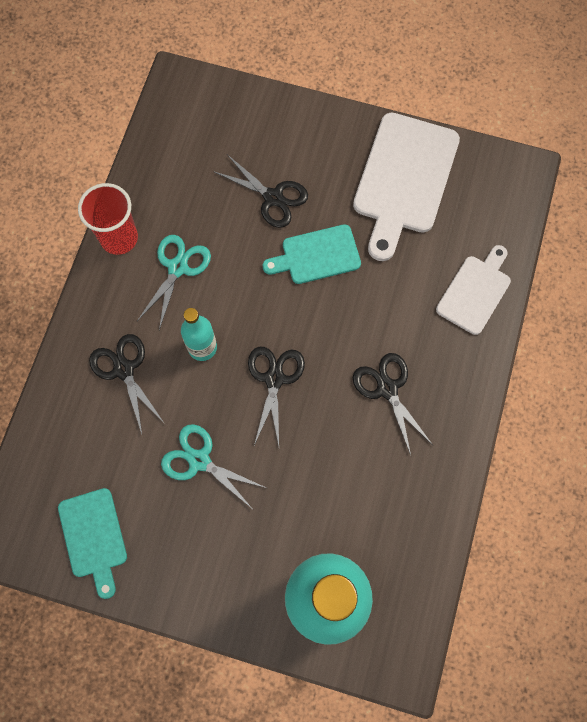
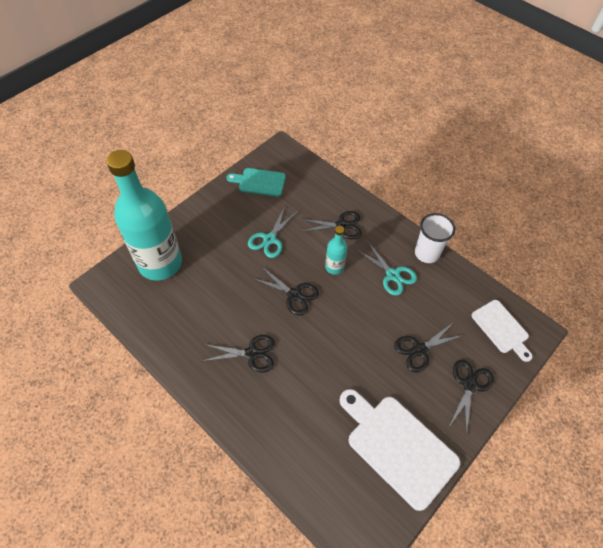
camera: 115 degrees right, 15 degrees down
(119, 238) = (426, 253): red cup -> white cup
(199, 460) = (269, 239): turquoise scissors -> turquoise scissors turned 150 degrees clockwise
(289, 131) = (470, 385): none -> black scissors
(317, 255) = (364, 356): turquoise cutting board -> none
(475, 292) = (285, 448): white cutting board -> white cutting board (501, 328)

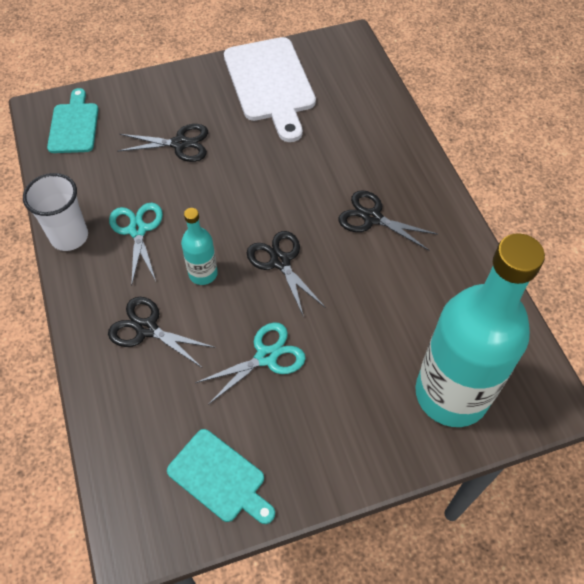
camera: 150 degrees left, 0 degrees up
(470, 385) = (158, 97): black scissors -> none
(501, 328) = (74, 125): white cutting board -> turquoise cutting board

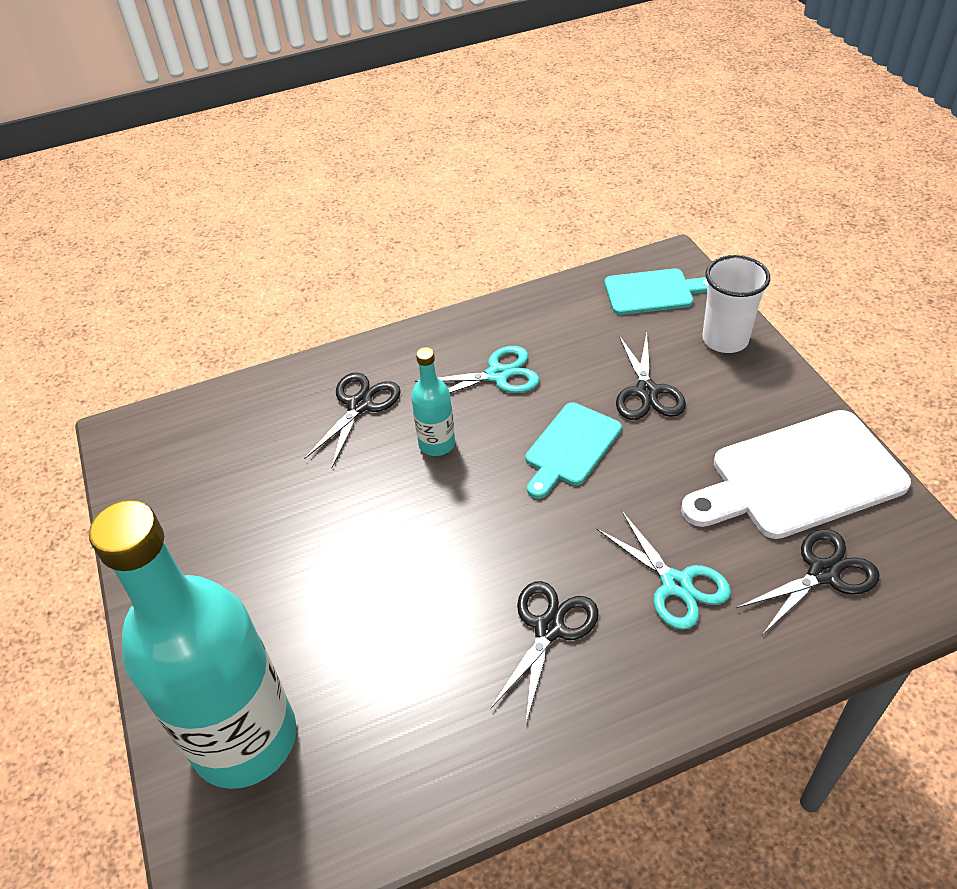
camera: 90 degrees right, 10 degrees down
(69, 237) = (482, 321): white cup -> white cup (725, 339)
(219, 478) = (173, 492): turquoise cutting board -> turquoise cutting board (571, 447)
(266, 357) = (317, 519): turquoise scissors -> turquoise scissors (676, 584)
(280, 261) = (460, 520): black scissors -> black scissors (823, 573)

